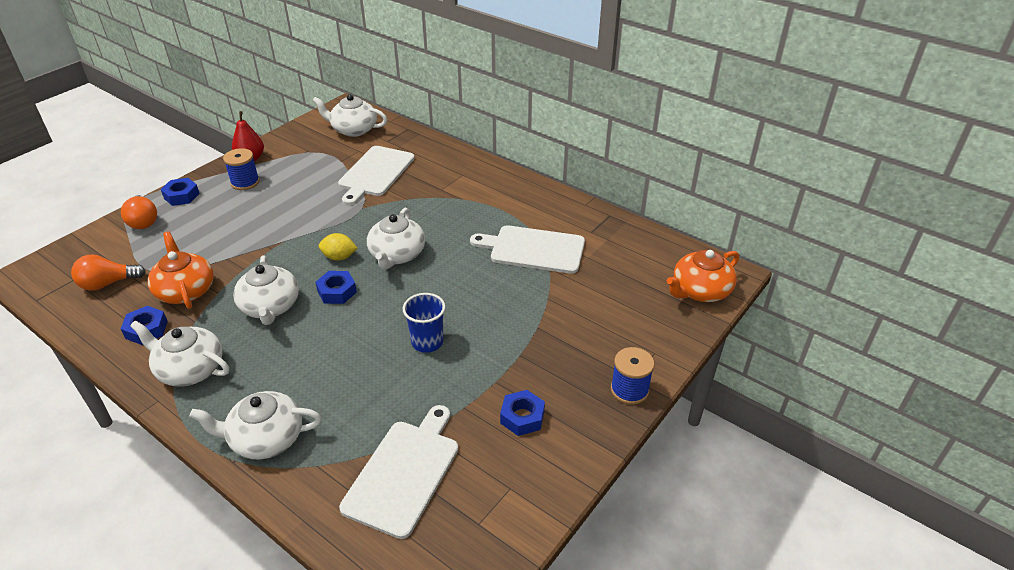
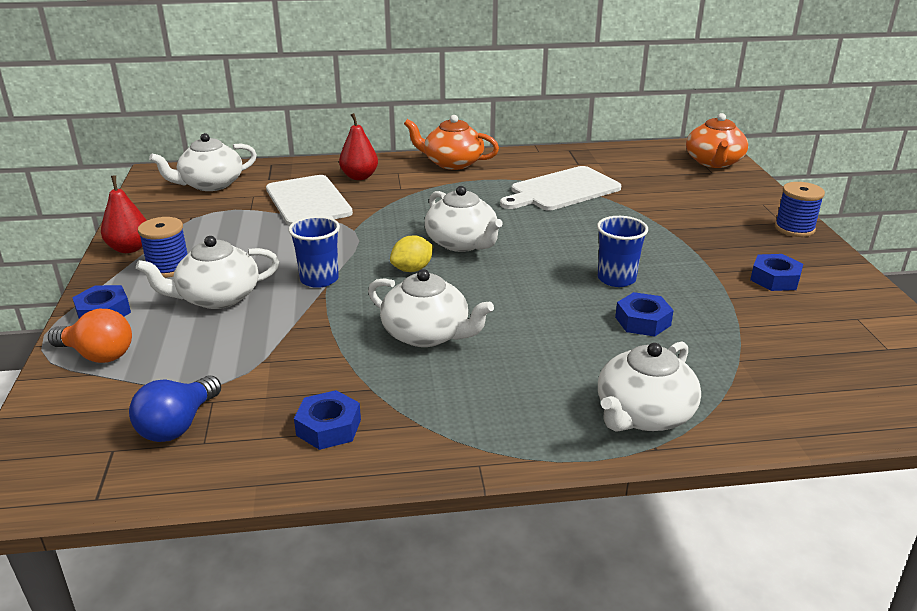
camera: 45 degrees left, 10 degrees down
(108, 283) = (178, 425): orange light bulb -> blue light bulb
(186, 290) = (301, 374): orange teapot -> orange teapot (452, 163)
(190, 369) = (455, 422): white teapot -> white teapot (217, 297)
(289, 234) = (319, 279): none -> blue cup
(337, 291) = (466, 291): blue nut -> blue nut (642, 321)
(404, 473) = (785, 358): white cutting board -> none
(435, 166) = (359, 177): none -> red pear

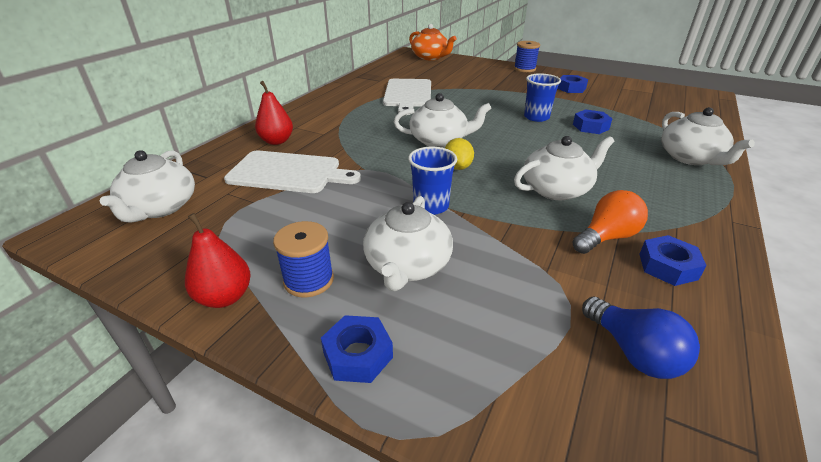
camera: 55 degrees left, 5 degrees up
(97, 355) = (454, 383): orange light bulb -> orange light bulb (606, 237)
(452, 163) = (314, 108): orange teapot -> none

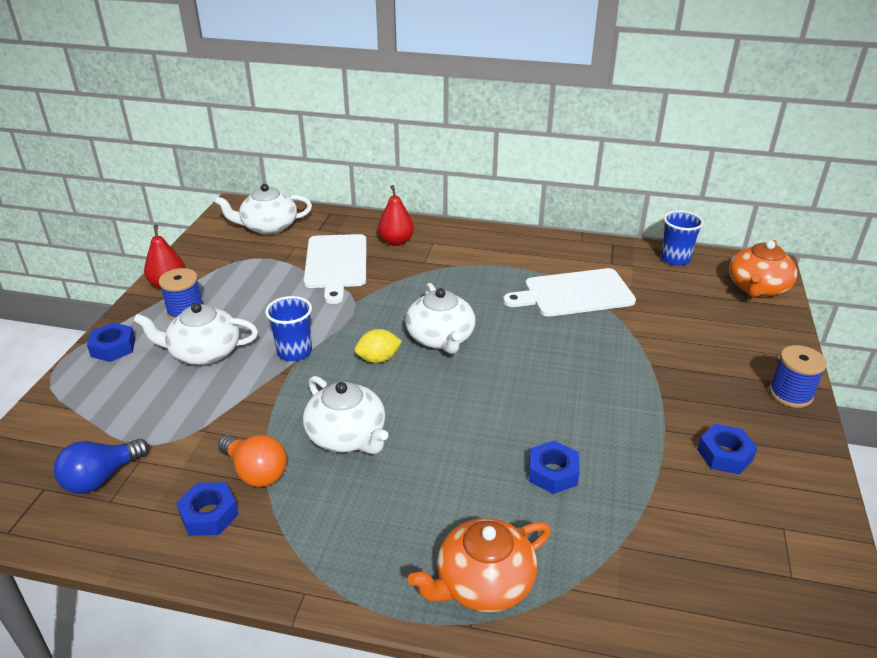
camera: 75 degrees right, 0 degrees up
(536, 117) = (559, 415): blue cup -> blue cup (675, 259)
(690, 158) = (483, 583): white teapot -> orange teapot

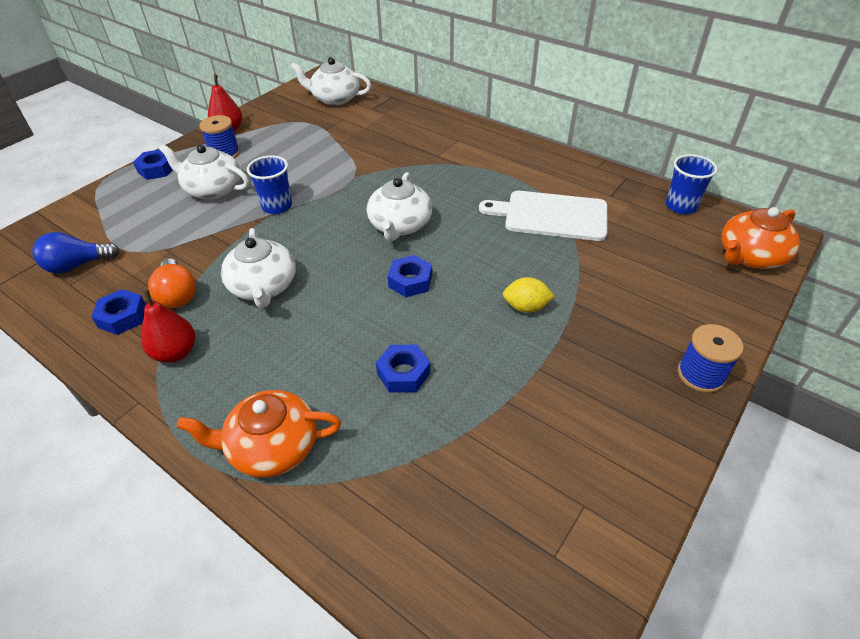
camera: 25 degrees right, 10 degrees up
(336, 264) = (364, 141): white cutting board -> none
(378, 359) = (336, 230): yellow lemon -> yellow lemon (526, 307)
(396, 241) = (427, 132): red pear -> red pear (176, 352)
(724, 454) = (580, 412): blue nut -> blue nut (410, 281)

